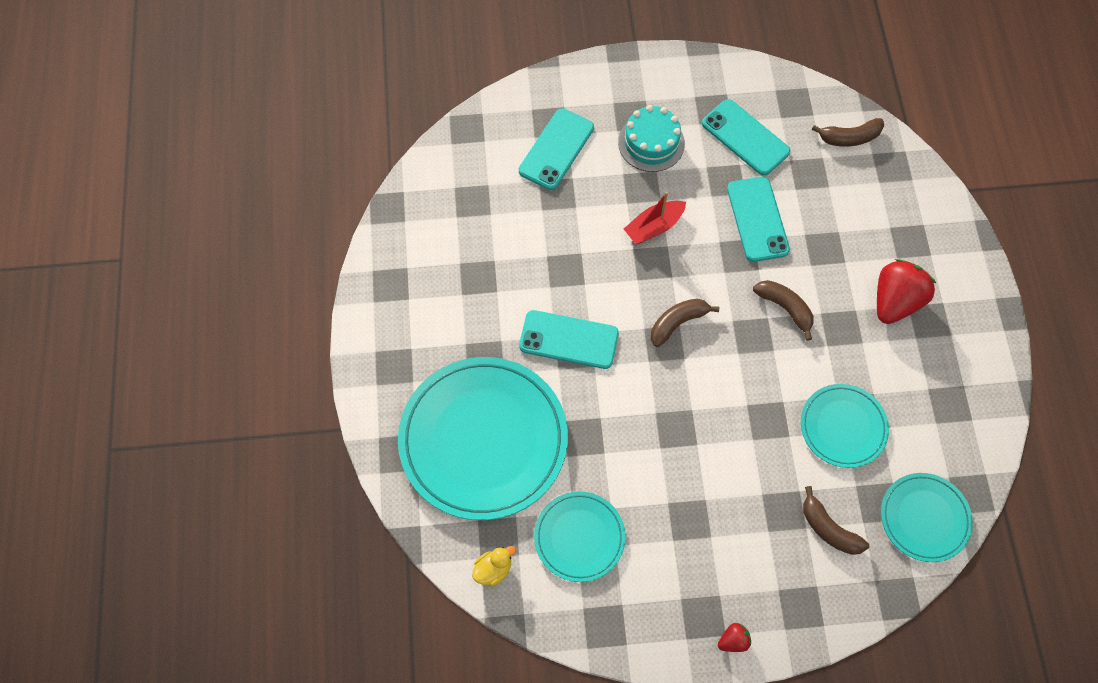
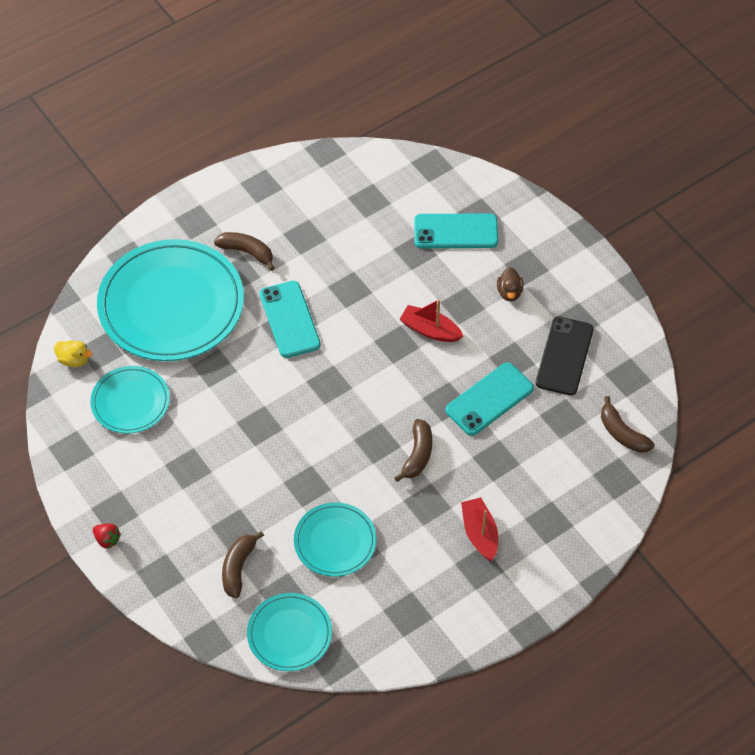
camera: 60 degrees right, 10 degrees down
(651, 143) = (509, 292): turquoise cake -> brown duck
(678, 323) = (353, 385): brown banana -> brown banana (247, 252)
(745, 137) = (564, 356): turquoise phone -> black phone
(895, 301) = (480, 533): red strawberry -> red boat

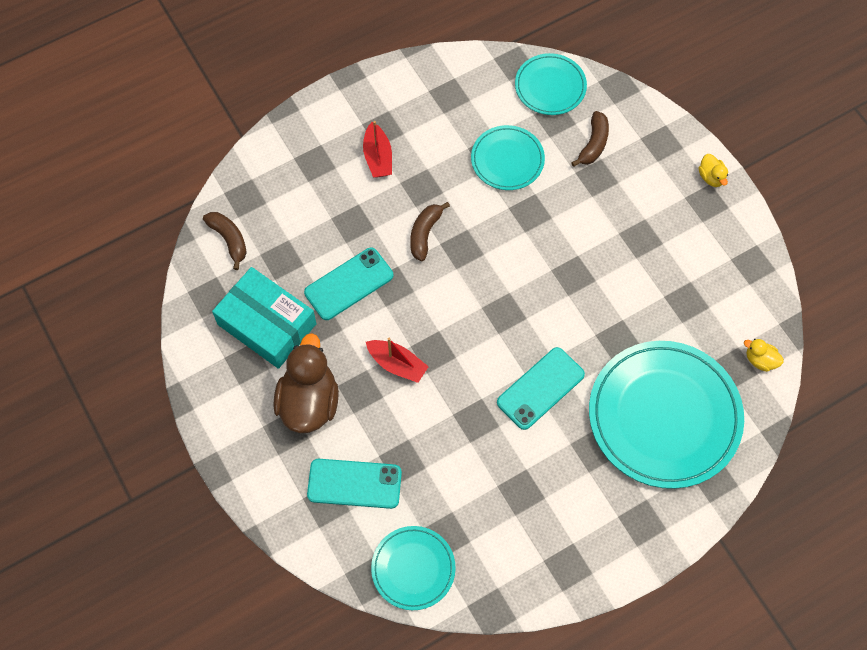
camera: 175 degrees left, 10 degrees up
(107, 540) = (711, 177): red strawberry -> yellow duck
(130, 402) = (699, 309): turquoise plate -> turquoise plate (413, 568)
(247, 252) = (584, 476): brown banana -> none
(289, 319) = (540, 388): turquoise phone -> turquoise phone turned 60 degrees clockwise
(509, 292) = (309, 402): brown duck -> brown duck, size x2.24
(564, 356) = (267, 324): black phone -> turquoise box

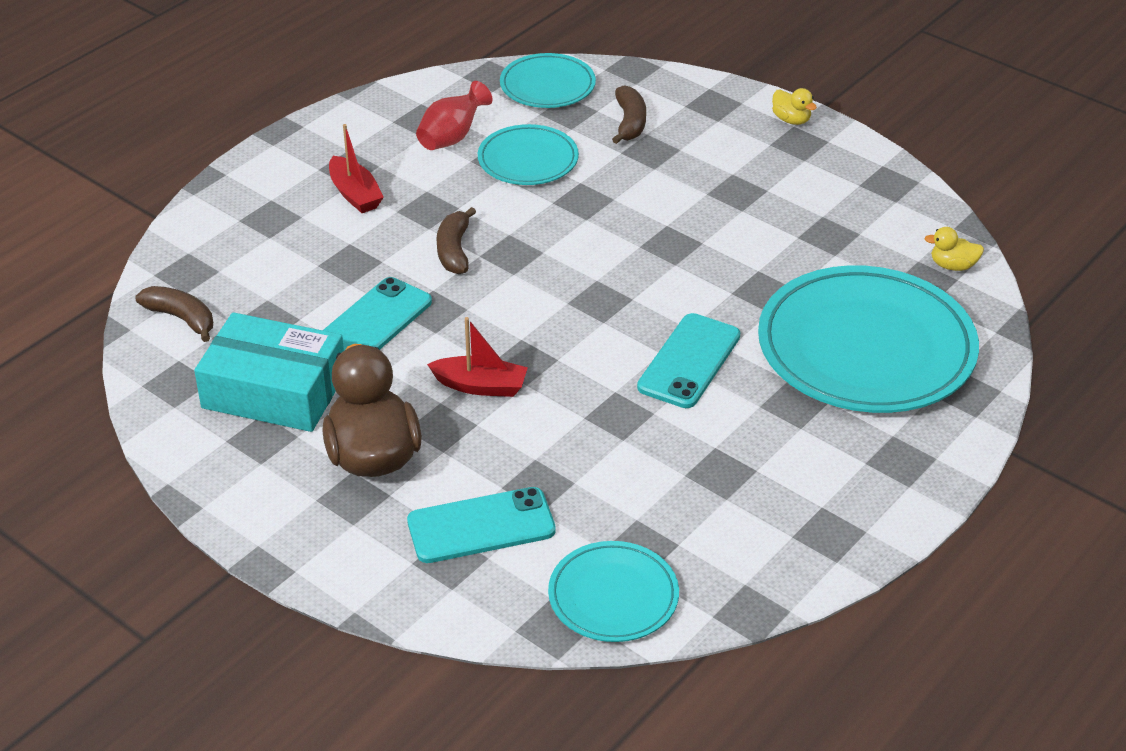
camera: 20 degrees left, 25 degrees down
(463, 120) = (452, 137): none -> red vase

